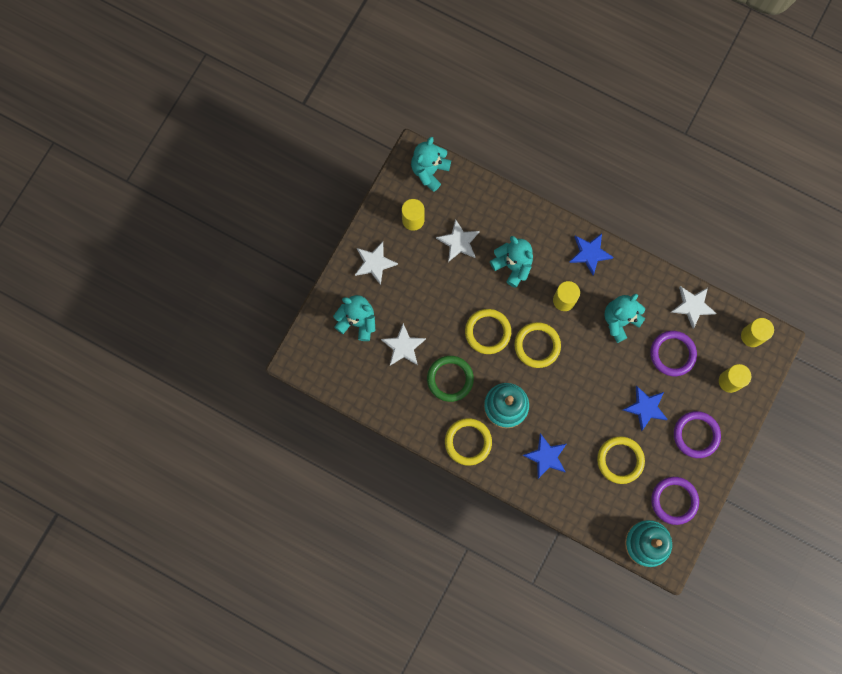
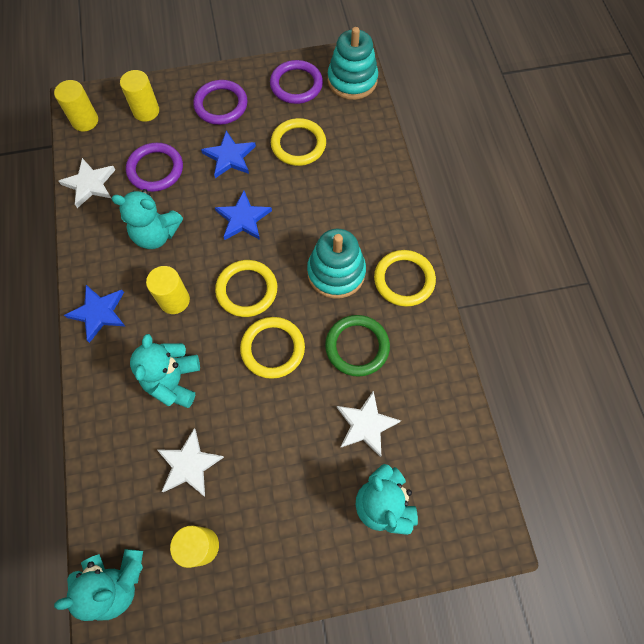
camera: 130 degrees left, 10 degrees down
(374, 263) = (295, 547): white star -> none
(546, 456) = (352, 203): blue star -> blue star (243, 218)

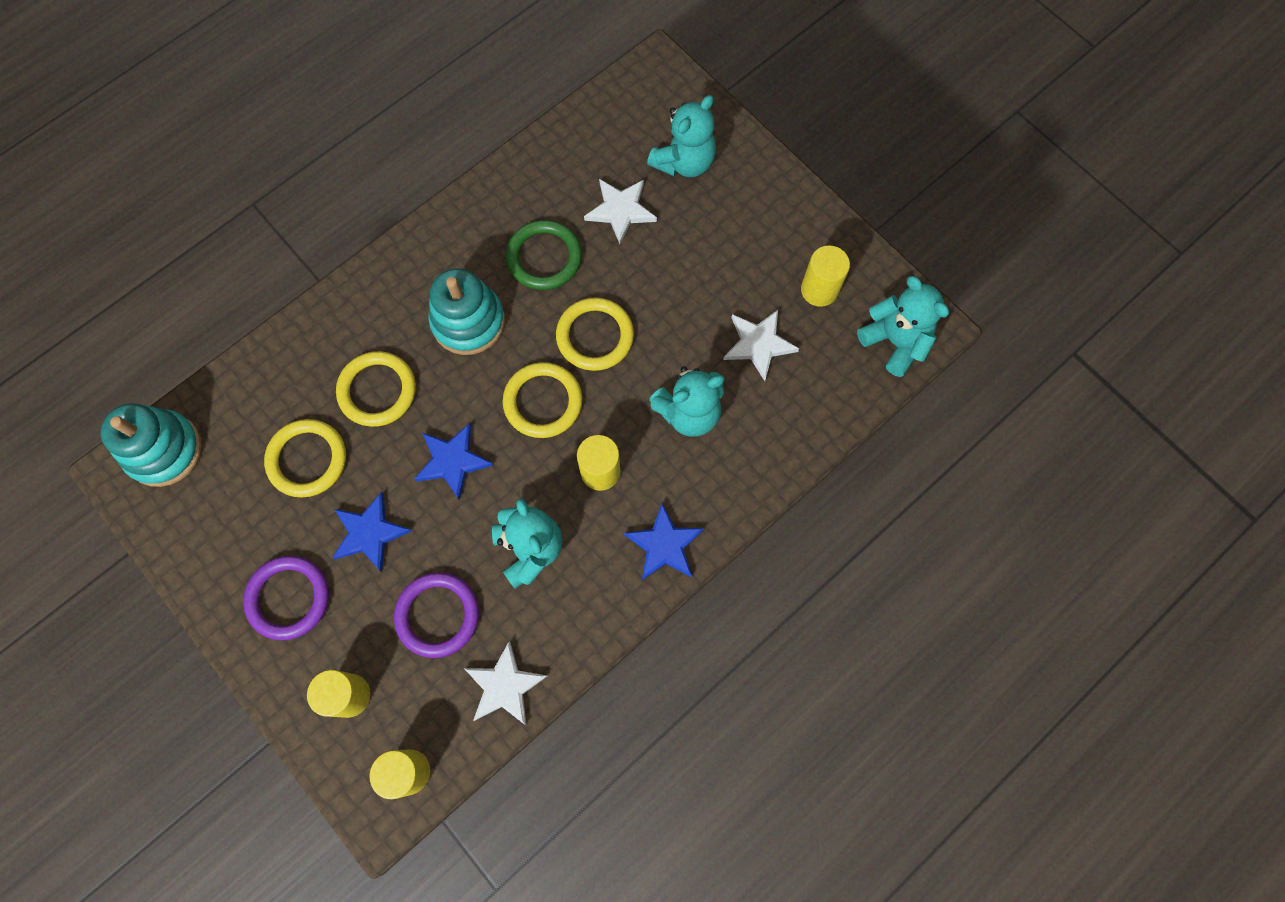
camera: 120 degrees left, 5 degrees up
(296, 85) = (205, 518): purple ring -> none
(404, 280) = (439, 250): yellow ring -> yellow ring (377, 391)

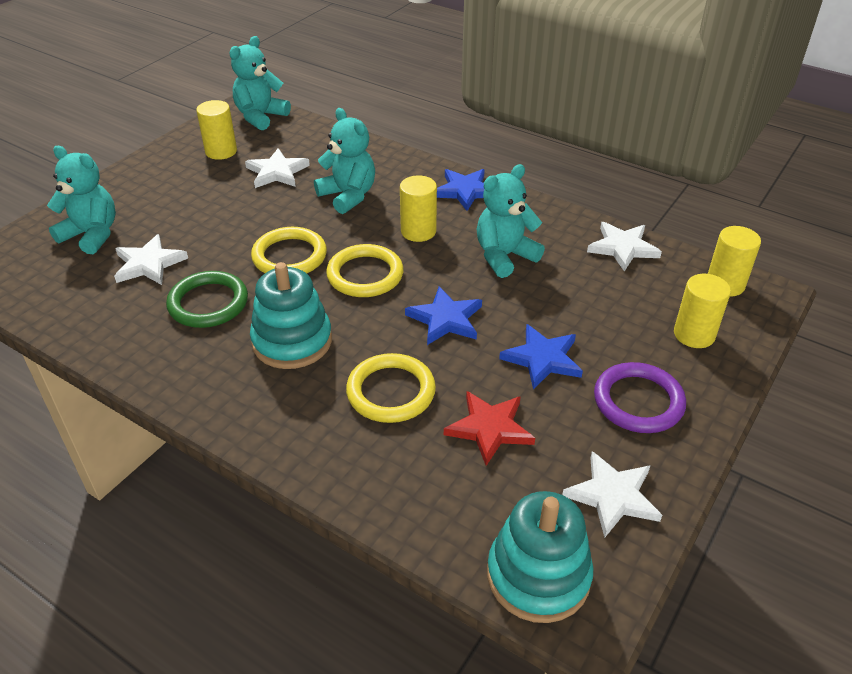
camera: 105 degrees left, 30 degrees down
(205, 532) = (612, 496): none -> white star
(307, 459) = (490, 428): yellow ring -> red star
(437, 615) = (591, 297): purple ring -> none

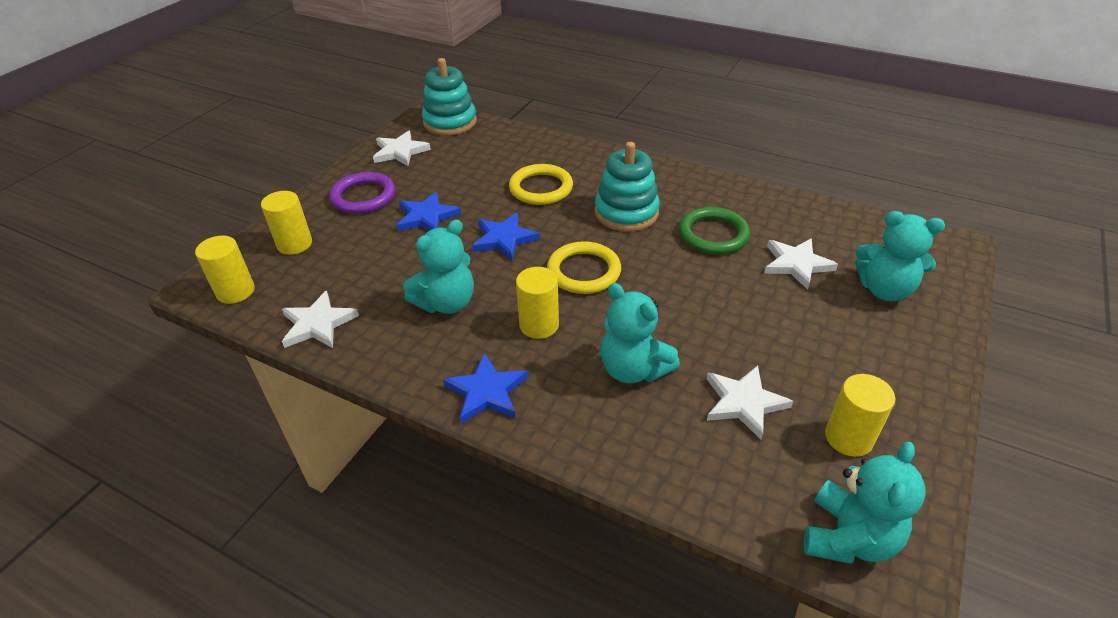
camera: 175 degrees right, 0 degrees up
(289, 256) = (665, 284): yellow ring -> none
(490, 428) = (471, 174): red star -> none

